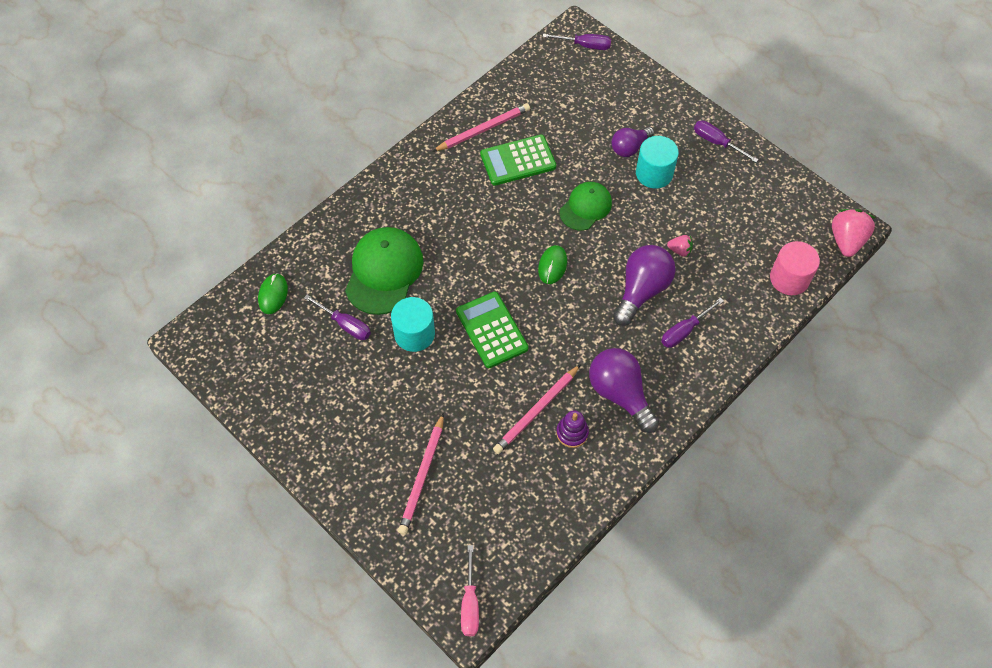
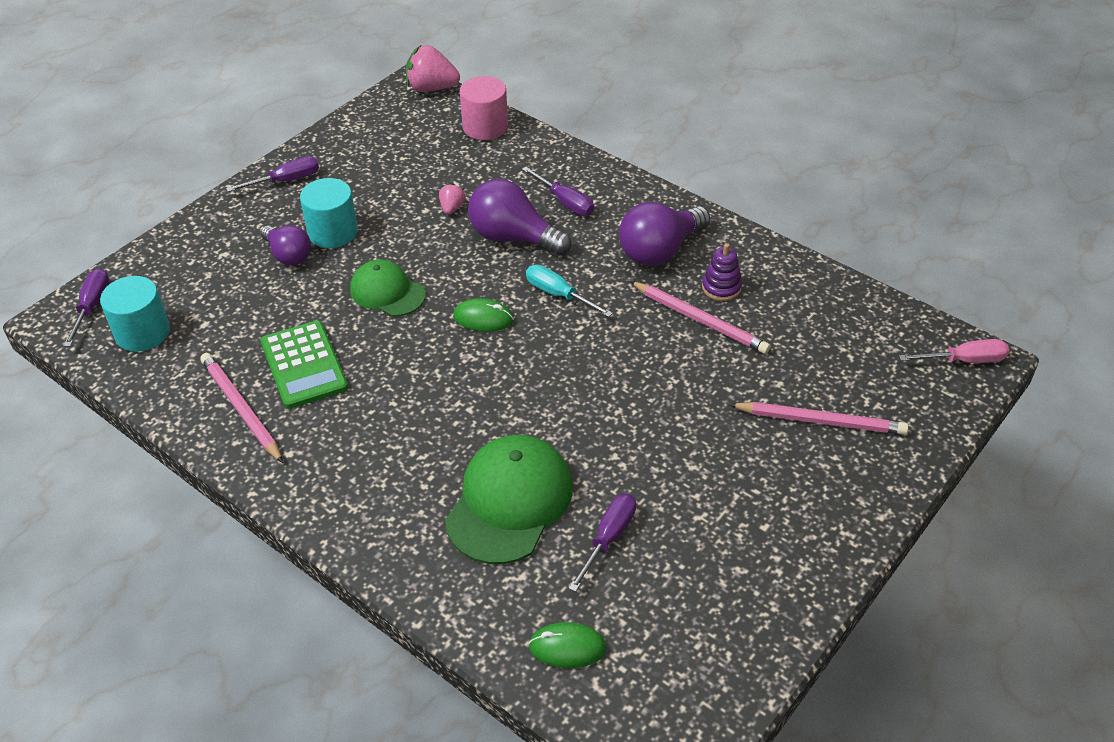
camera: 95 degrees left, 15 degrees down
(384, 272) = (509, 502): green cap -> green cap turned 105 degrees clockwise
(414, 334) = (611, 453): turquoise cylinder -> turquoise cylinder (142, 332)
(491, 330) = (591, 371): green calculator -> none
(573, 316) = (558, 294): none -> turquoise screwdriver
(716, 142) = (286, 180): purple screwdriver -> purple screwdriver turned 150 degrees counterclockwise

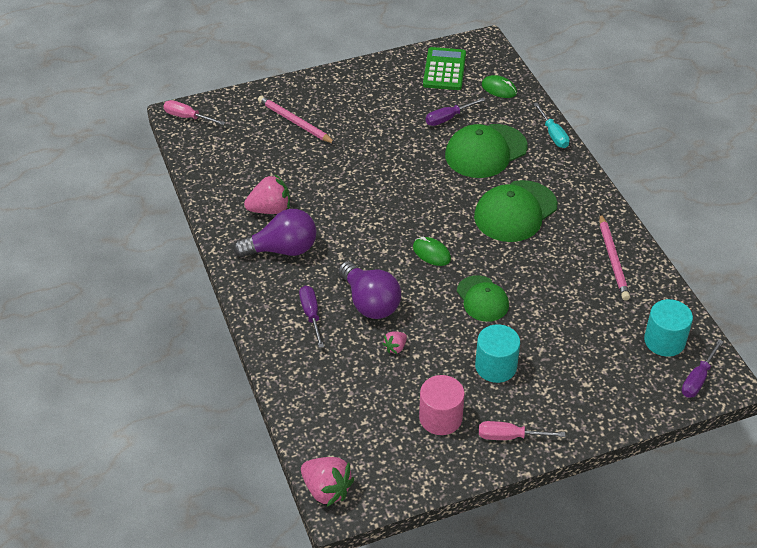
camera: 150 degrees left, 0 degrees up
(286, 180) = (509, 437): purple screwdriver -> pink screwdriver
(288, 255) = (538, 360): purple light bulb -> none
(304, 365) = (562, 271): green calculator -> green calculator (444, 69)
(408, 421) = (515, 211): none -> green cap
(485, 127) = (314, 418): pink cylinder -> pink cylinder (440, 418)
(558, 294) = (372, 248): turquoise screwdriver -> turquoise screwdriver (553, 134)
(700, 320) = (302, 196): pink pencil -> none
(721, 287) = (270, 209): purple stacking toy -> pink strawberry

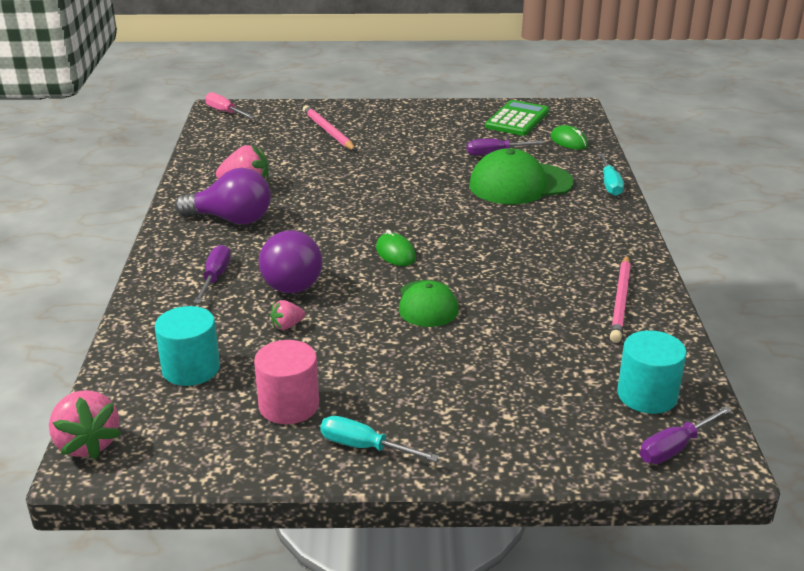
camera: 20 degrees right, 15 degrees down
(496, 366) = (398, 370): turquoise cylinder -> turquoise cylinder (191, 369)
(509, 437) = (364, 447): pink screwdriver -> turquoise screwdriver
(515, 211) = (522, 237): green cap -> none

